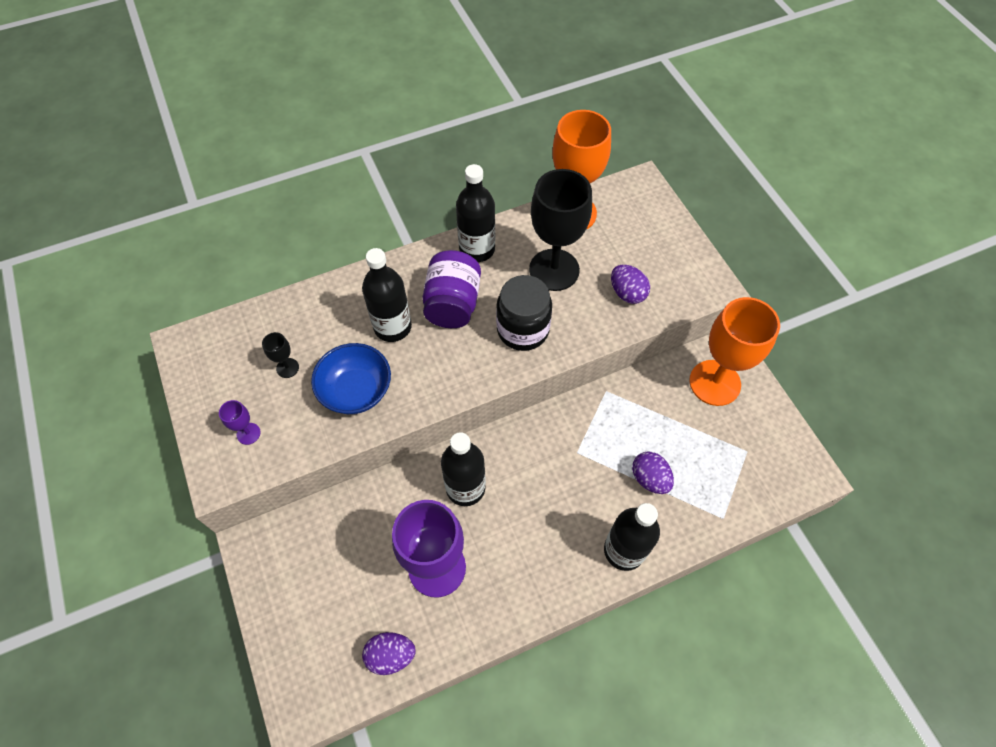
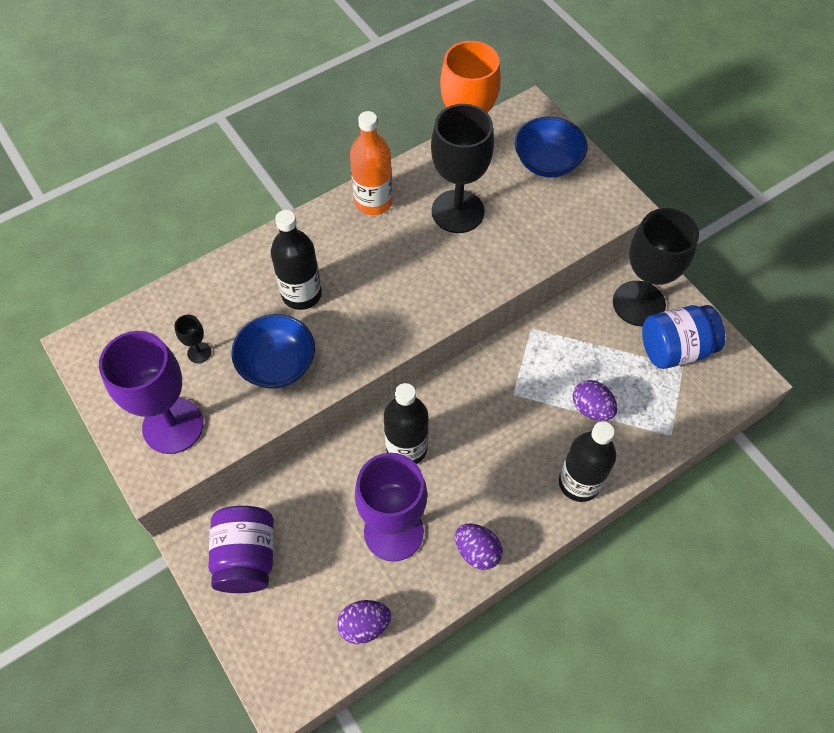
camera: 10 degrees left, 0 degrees up
(248, 433) = (173, 425): purple goblet -> purple goblet, size x2.42
(452, 304) = (359, 261): purple jar -> purple jar (246, 557)
(477, 249) = (373, 201): black bottle -> orange bottle
(523, 330) = (438, 277): black jar -> none
(627, 293) = (537, 224): purple egg -> purple egg (477, 551)
(648, 235) = (547, 162): none -> blue bowl
(714, 383) = (638, 303): orange goblet -> black goblet
(742, 433) = (675, 349): none -> blue jar

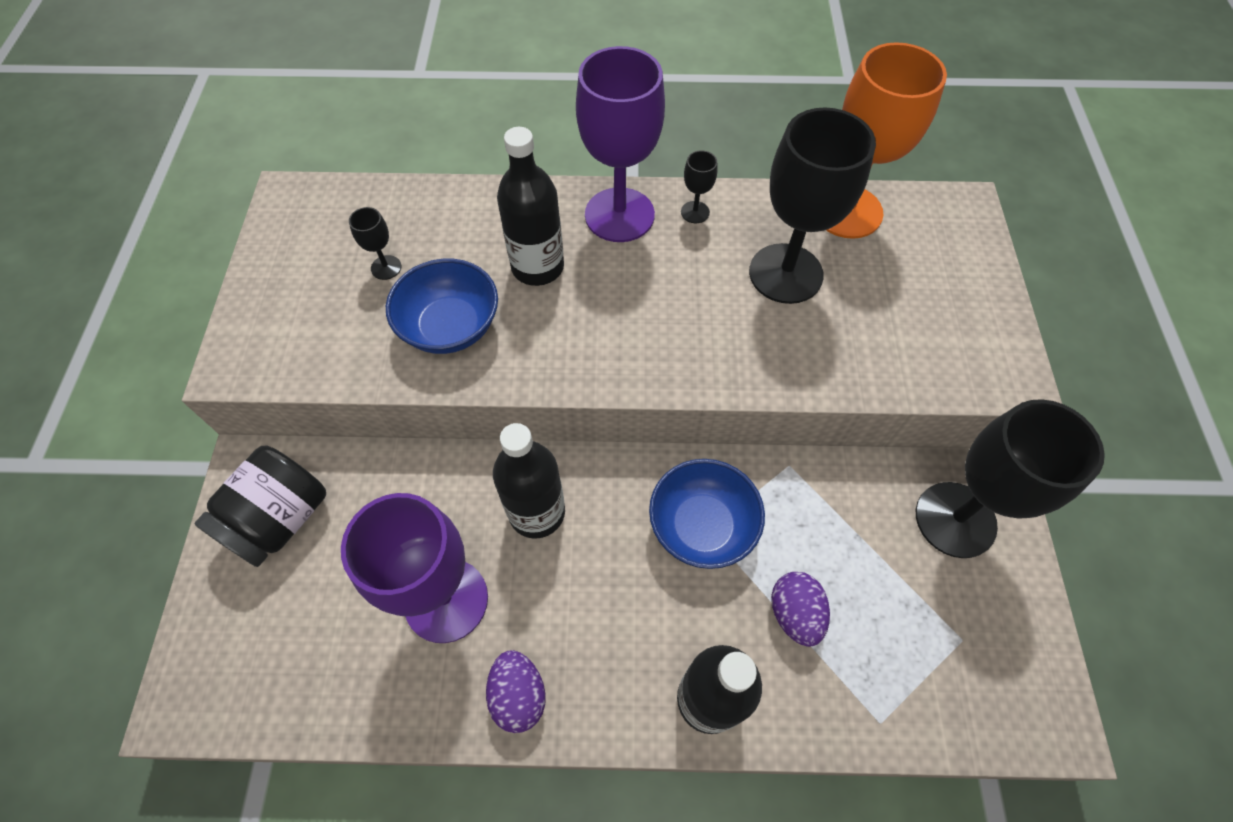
camera: 35 degrees right, 0 degrees up
(173, 425) = (297, 326): purple goblet -> purple goblet (619, 215)
(246, 557) = (280, 519): purple jar -> black jar
(364, 625) = (328, 688): purple egg -> none
(373, 201) = (695, 212): orange bottle -> black goblet
(547, 162) = (943, 276): blue bowl -> blue bowl (702, 526)
(675, 349) = (966, 610): blue jar -> none

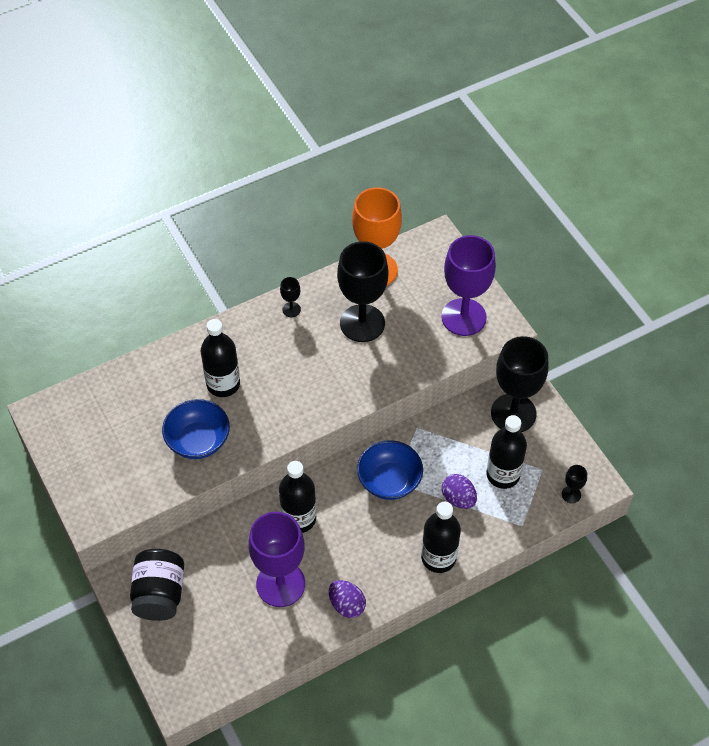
camera: 30 degrees left, 5 degrees down
(386, 267) = (135, 426): black goblet -> black goblet (571, 494)
(619, 215) = (249, 331): purple goblet -> purple goblet (463, 317)
(889, 613) = (503, 475): none -> black bottle

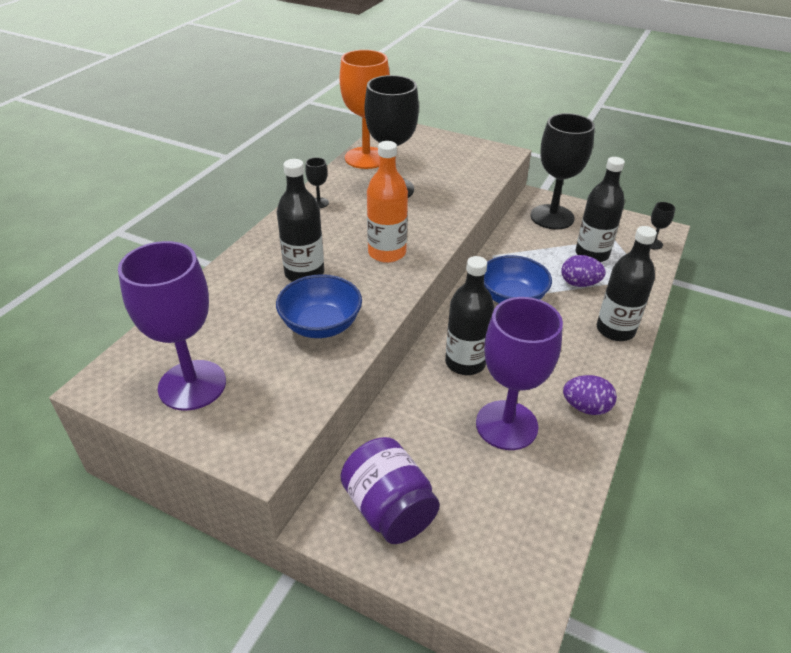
camera: 35 degrees left, 15 degrees down
(160, 594) = (389, 509): black jar -> purple jar
(298, 396) = (387, 253): none -> orange bottle
(463, 317) = (467, 158): purple goblet -> purple goblet (192, 385)

